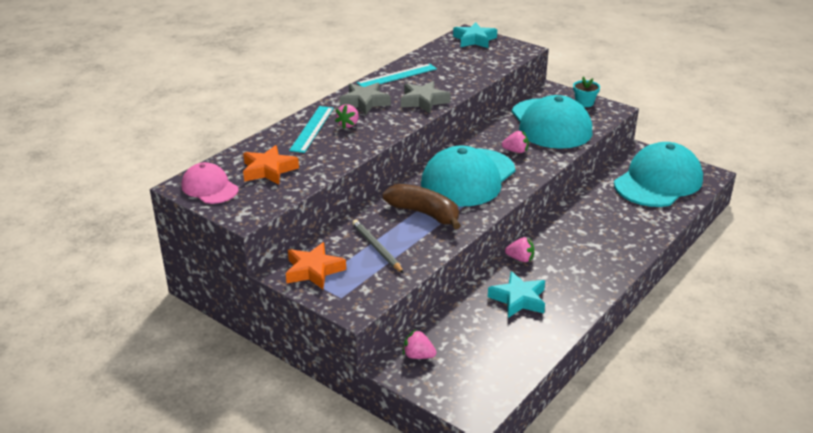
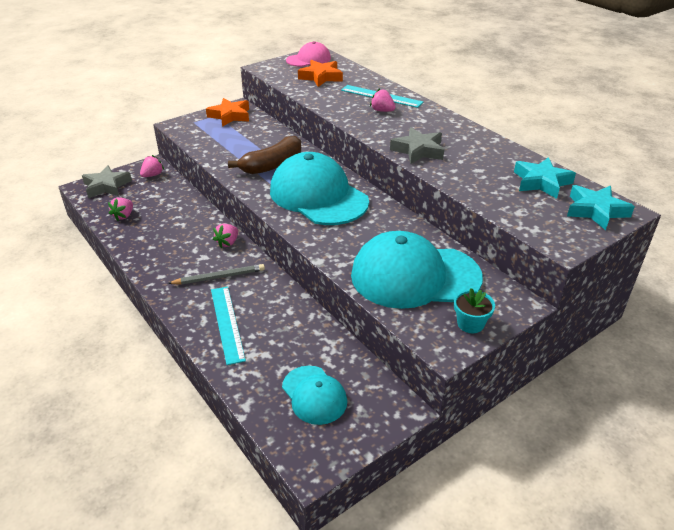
camera: 105 degrees right, 5 degrees up
(365, 102) = (425, 122): grey star -> grey star (106, 186)
(376, 248) = (239, 140): grey pencil -> grey pencil (219, 277)
(397, 76) = (485, 145): turquoise ruler -> turquoise ruler (227, 323)
(515, 151) = (358, 235): pink strawberry -> pink strawberry (124, 216)
(518, 299) = (176, 229): turquoise star -> turquoise star (541, 182)
(658, 182) = (314, 395): turquoise cap -> turquoise cap, size x0.53

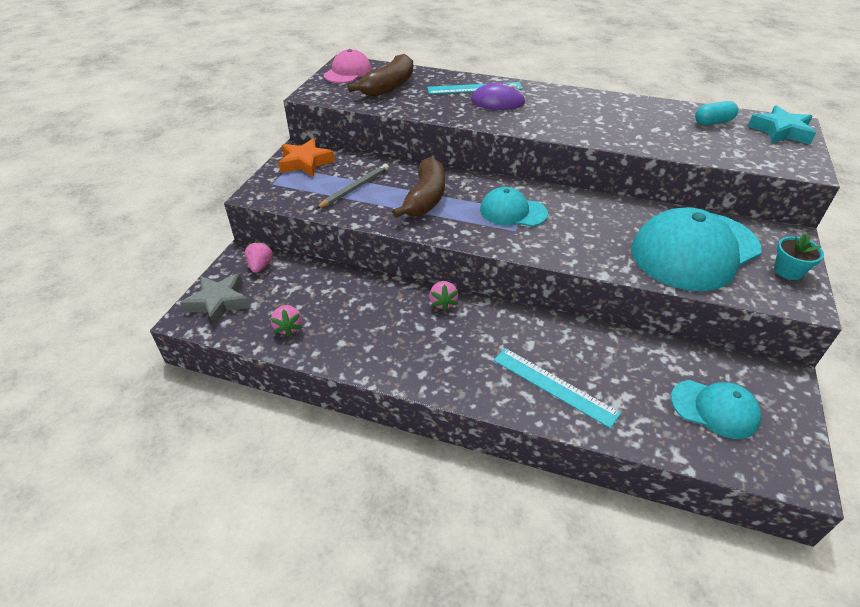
camera: 35 degrees left, 5 degrees up
(219, 277) = (482, 342): grey pencil -> grey pencil (354, 188)
(318, 196) = (513, 211): turquoise cap -> turquoise cap, size x0.53
(321, 77) = (389, 87): orange star -> brown banana
(382, 111) = (497, 102): pink strawberry -> purple mouse
(418, 150) = (585, 129): grey star -> none
(541, 182) = (713, 122): turquoise star -> turquoise capsule

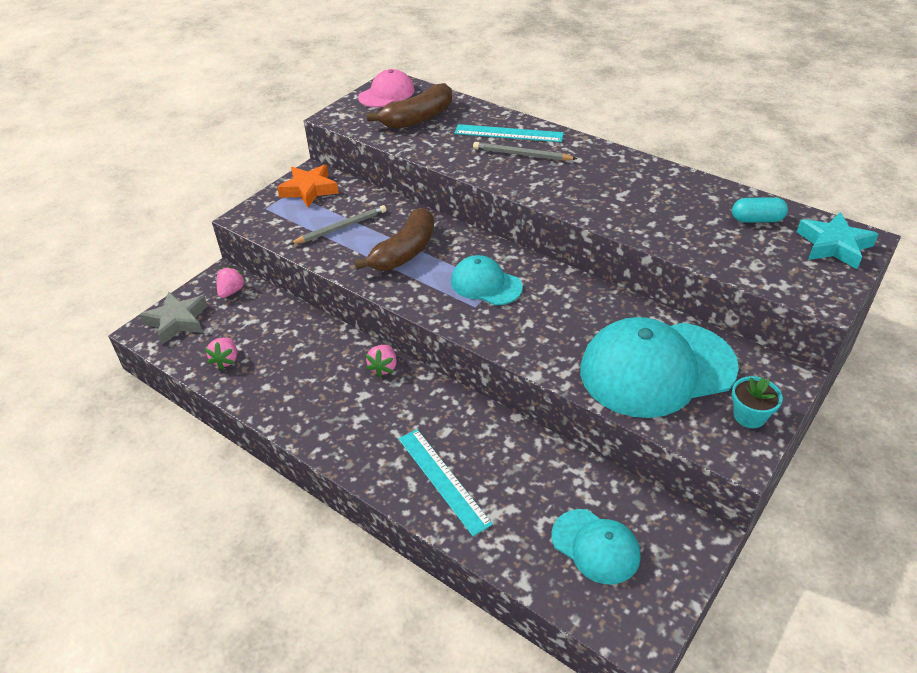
camera: 20 degrees right, 0 degrees up
(497, 102) = (522, 155): purple mouse -> grey pencil

